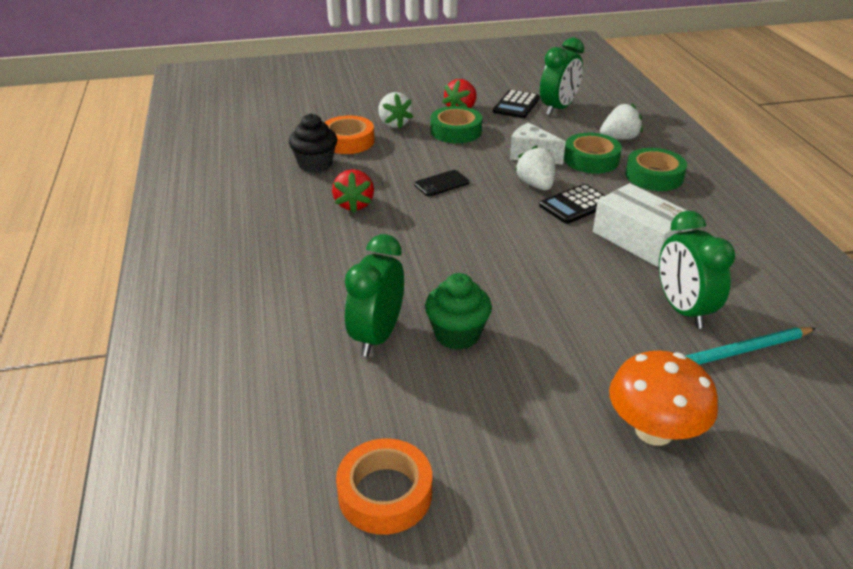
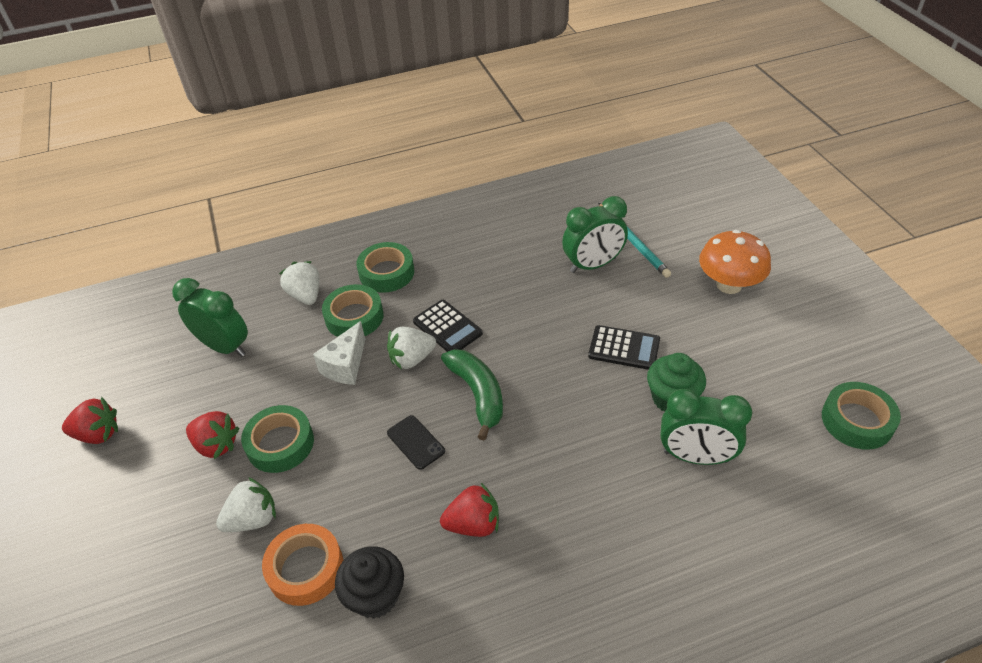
camera: 95 degrees left, 10 degrees up
(385, 493) = (857, 421): orange tape -> green tape
(481, 74) = (98, 434): none -> red strawberry
(487, 215) = (478, 394): none -> green banana
(516, 105) = (209, 387): black calculator -> black calculator (624, 348)
(639, 239) = (500, 285): white box -> none

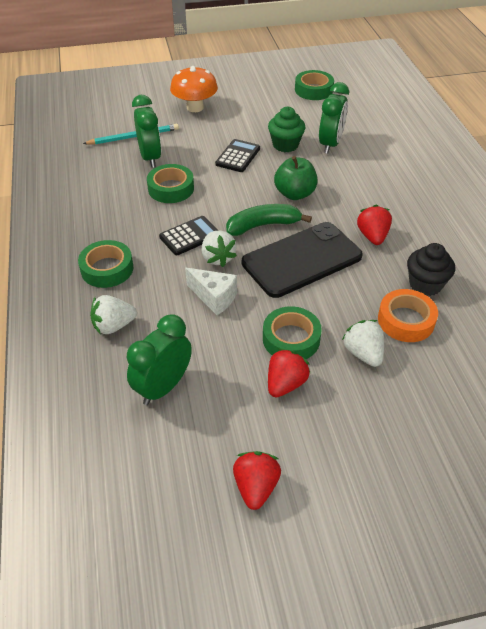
camera: 85 degrees left, 0 degrees up
(354, 317) = (157, 291): green tape -> green tape (171, 188)
(415, 442) = (302, 260): black phone -> black phone, size x2.45
(553, 422) = (295, 194): none -> green apple

